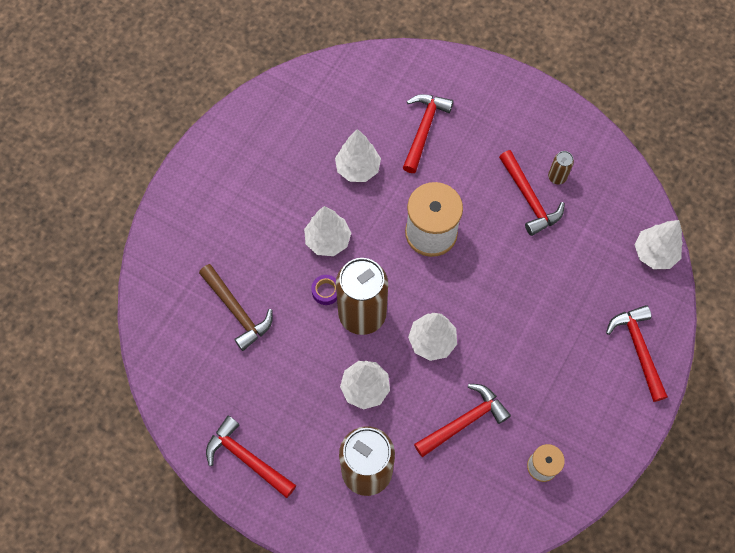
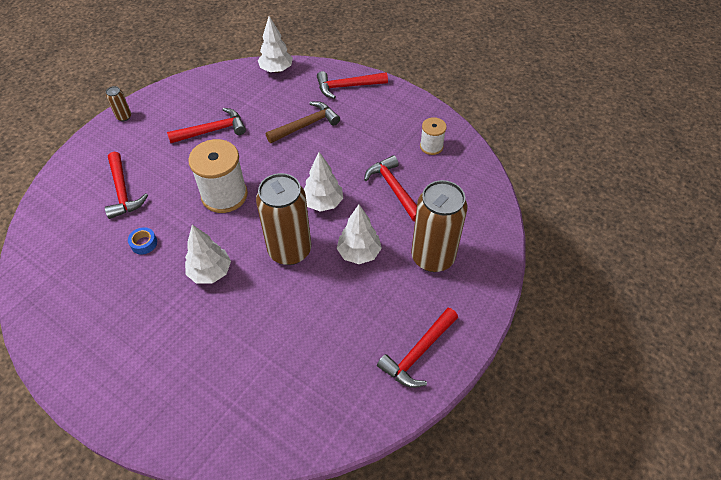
camera: 85 degrees left, 15 degrees down
(237, 311) = (266, 356): brown hammer -> brown hammer (306, 125)
(326, 291) = (262, 277): purple tape -> none
(358, 168) = (144, 243): white tree -> blue tape
(424, 129) = (123, 191): red hammer -> red hammer turned 135 degrees counterclockwise
(557, 177) = (199, 113): brown can -> brown can (124, 117)

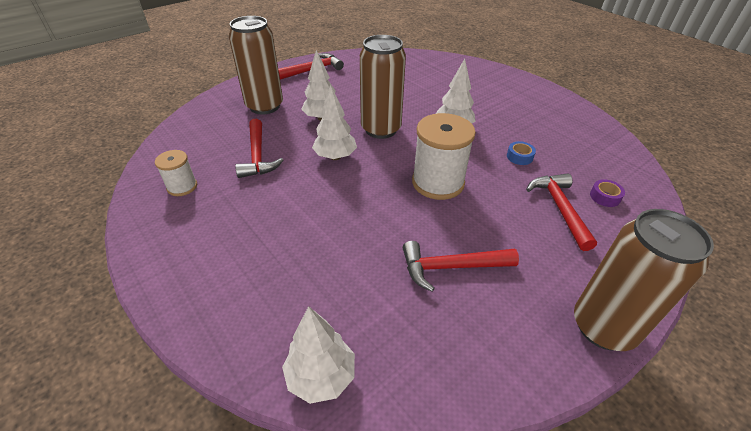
camera: 165 degrees left, 10 degrees down
(78, 212) = (605, 197): none -> purple tape
(124, 117) = (603, 327): brown can -> brown can, size x2.38
(306, 125) = (315, 246): brown hammer -> none
(347, 86) = (218, 301): red hammer -> none

